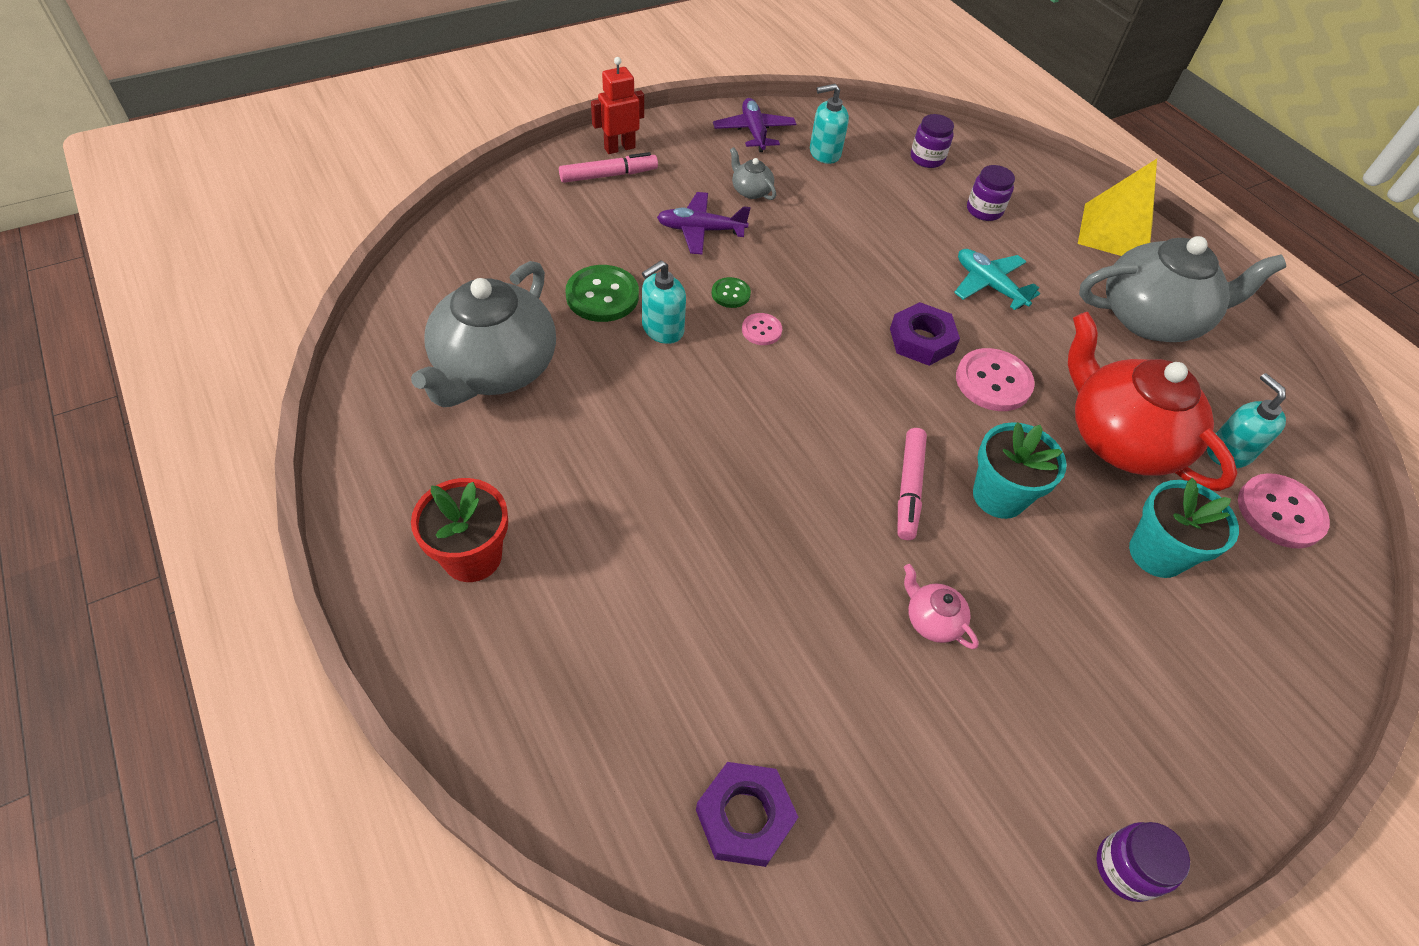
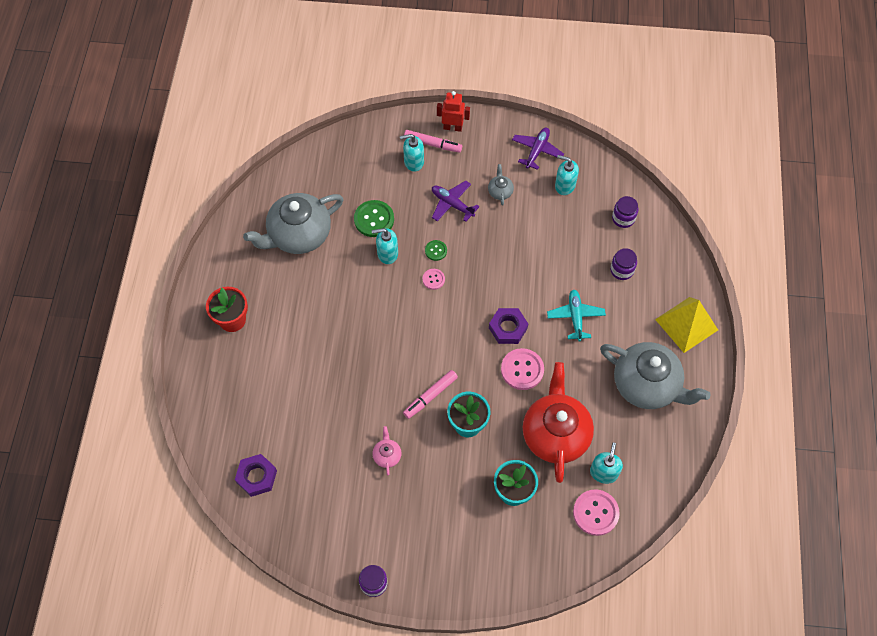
camera: 40 degrees right, 10 degrees up
(599, 204) = (413, 162): none -> turquoise soap dispenser

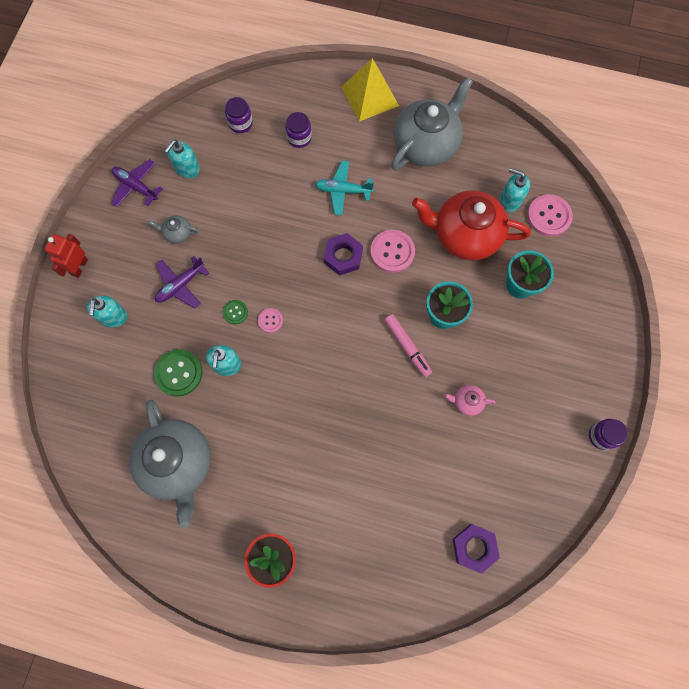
camera: 80 degrees left, 10 degrees up
(432, 144) = (96, 292): pink marker -> none

